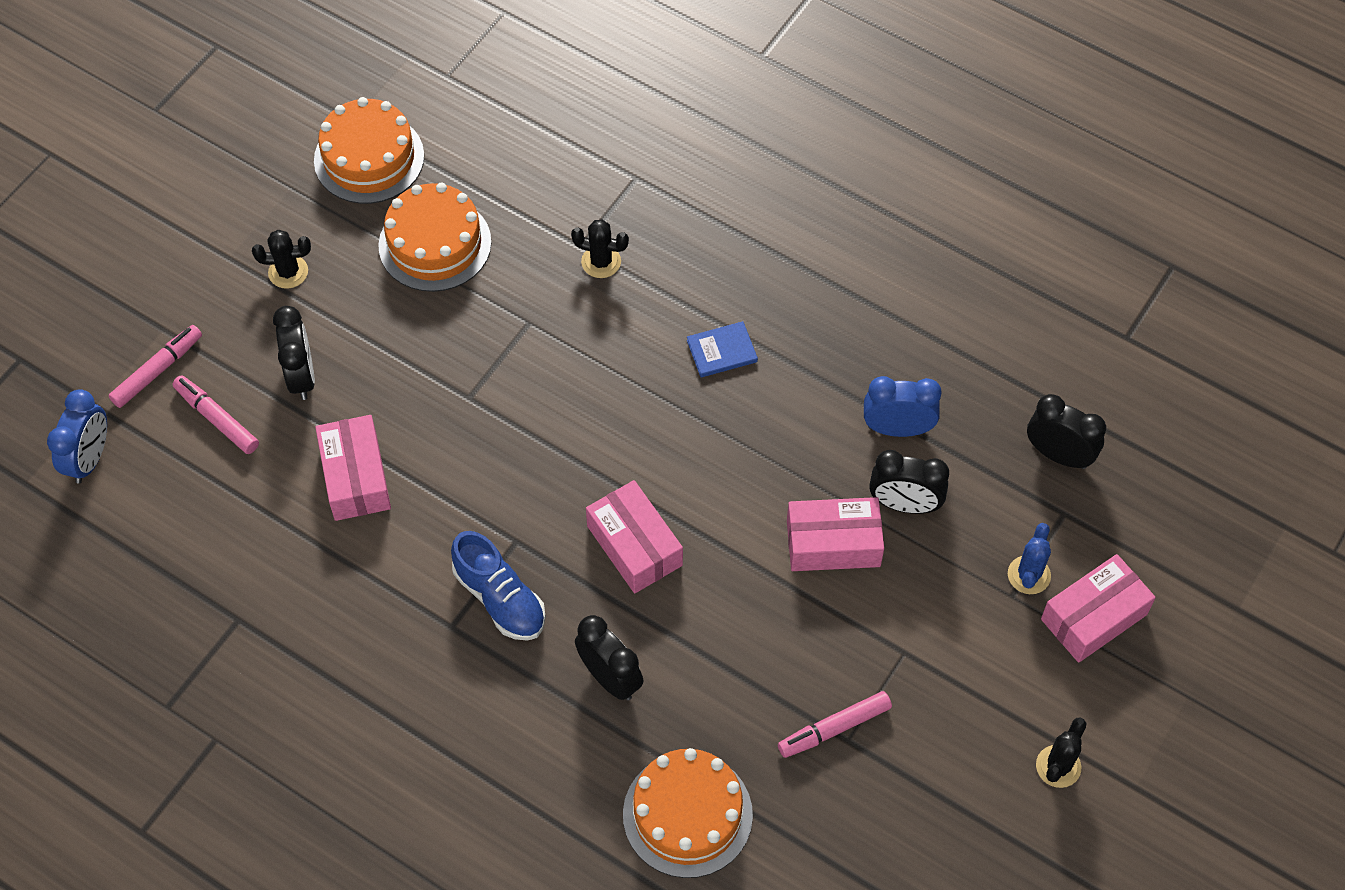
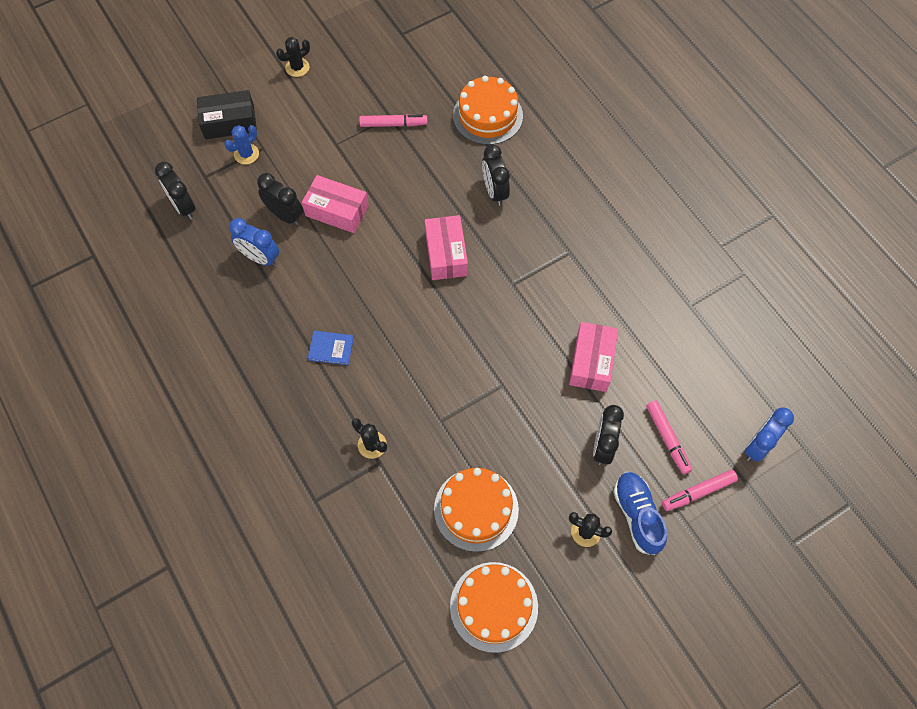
camera: 155 degrees left, 5 degrees up
(500, 598) = (535, 256): blue shoe -> blue shoe (637, 515)
(1093, 616) = (229, 122): pink box -> black box

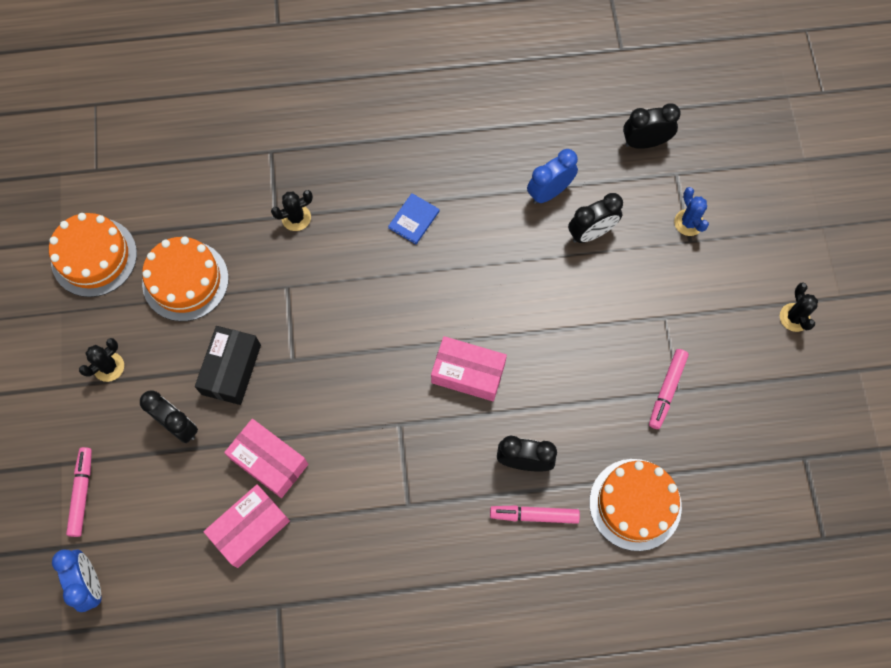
camera: 115 degrees right, 5 degrees up
(229, 122) = (740, 220): black box -> black box (231, 369)
(337, 211) = (573, 285): pink box -> pink box (250, 528)
(637, 515) = (95, 422): blue shoe -> none
(667, 439) = (149, 493): pink marker -> pink marker (534, 515)

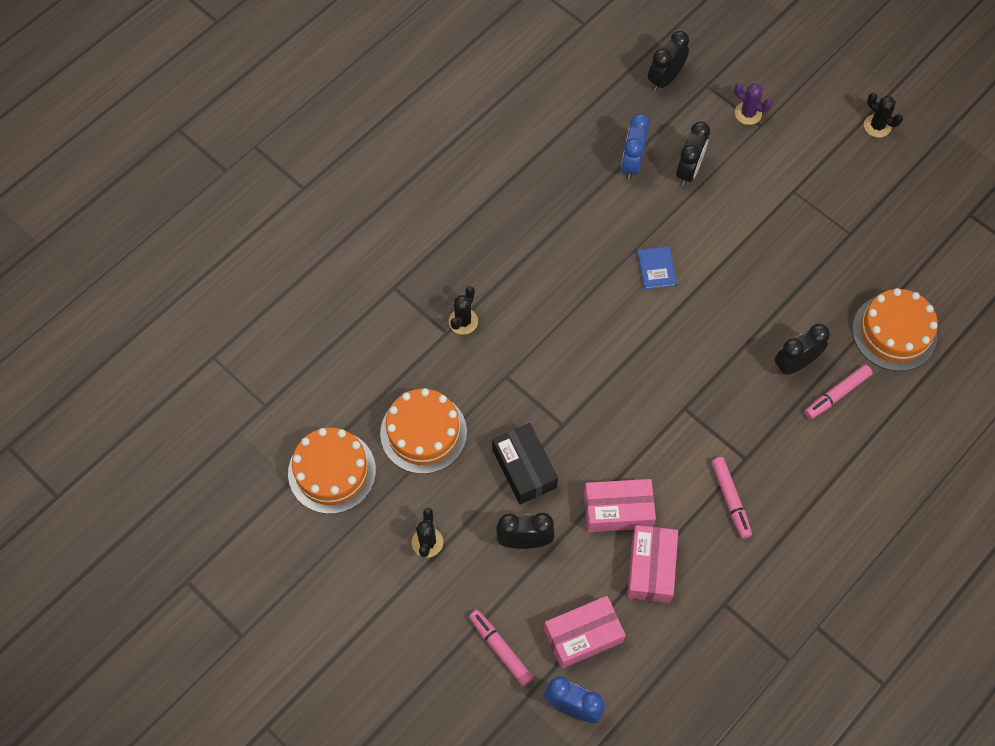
camera: 40 degrees left, 5 degrees down
(414, 220) = (553, 256): blue book -> blue book (656, 269)
(468, 373) = (698, 334): pink box -> pink box (583, 635)
(667, 390) = (842, 239): pink marker -> pink marker (730, 499)
(688, 222) = (748, 113): blue cactus -> purple cactus

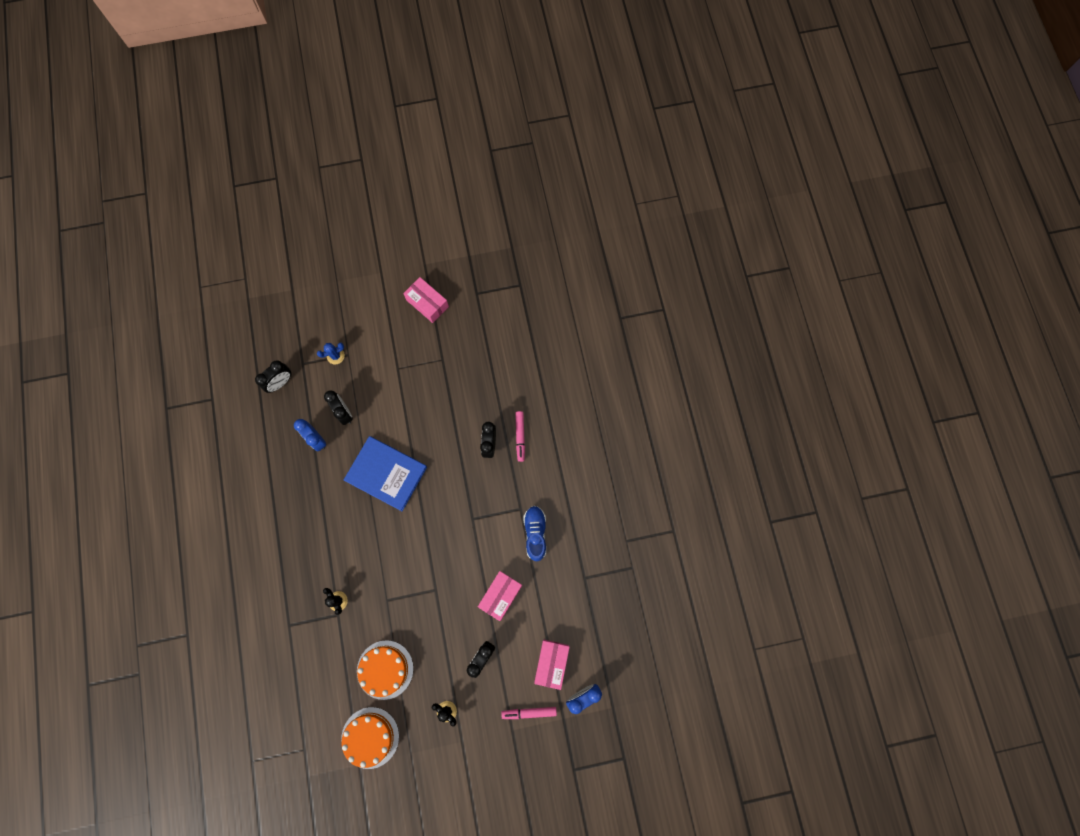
camera: 55 degrees left, 10 degrees up
(524, 468) = (444, 629): black box -> none
(650, 568) = (541, 601): pink box -> pink box (427, 303)
(656, 269) = (386, 473): blue book -> blue book, size x2.40
(665, 79) = (281, 382): black clock -> black clock turned 120 degrees counterclockwise
(730, 499) = (535, 533): pink marker -> blue shoe
(748, 113) = (335, 356): purple cactus -> blue cactus
(877, 126) = (394, 297): black cactus -> none
(894, 332) = (509, 382): orange cake -> none

